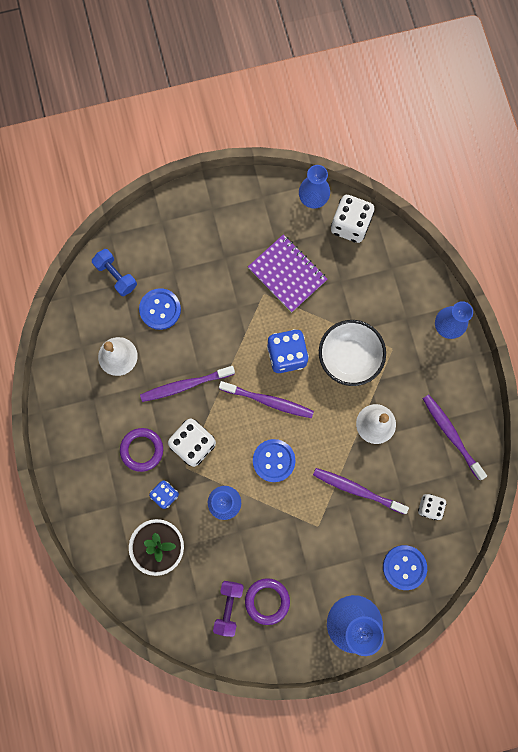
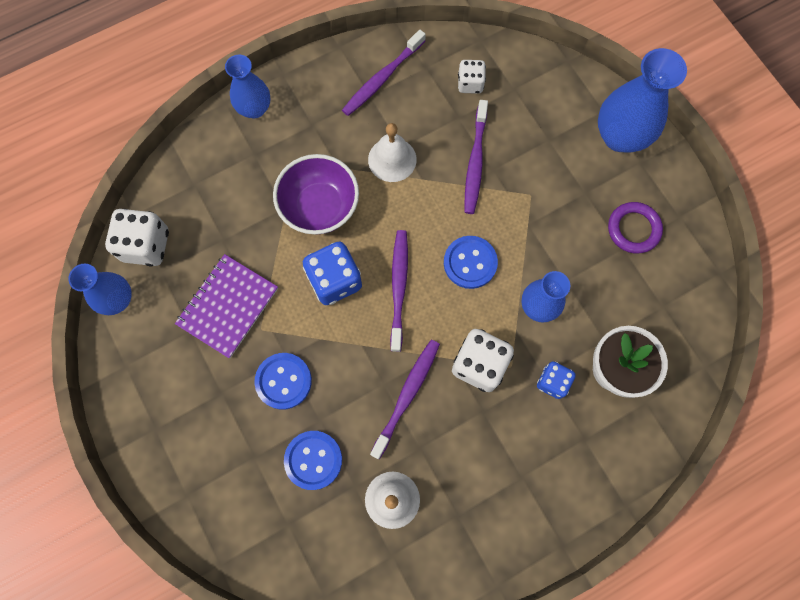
camera: 105 degrees left, 5 degrees down
(116, 275) = (279, 537): blue dumbbell -> none
(142, 450) = (506, 429): purple ring -> none
(185, 385) = (406, 396): purple toothbrush -> purple toothbrush turned 120 degrees counterclockwise
(229, 606) = (656, 270): purple dumbbell -> none
(349, 358) = (320, 207): white bowl -> purple bowl
(404, 567) = (544, 95): blue button -> blue button (283, 381)

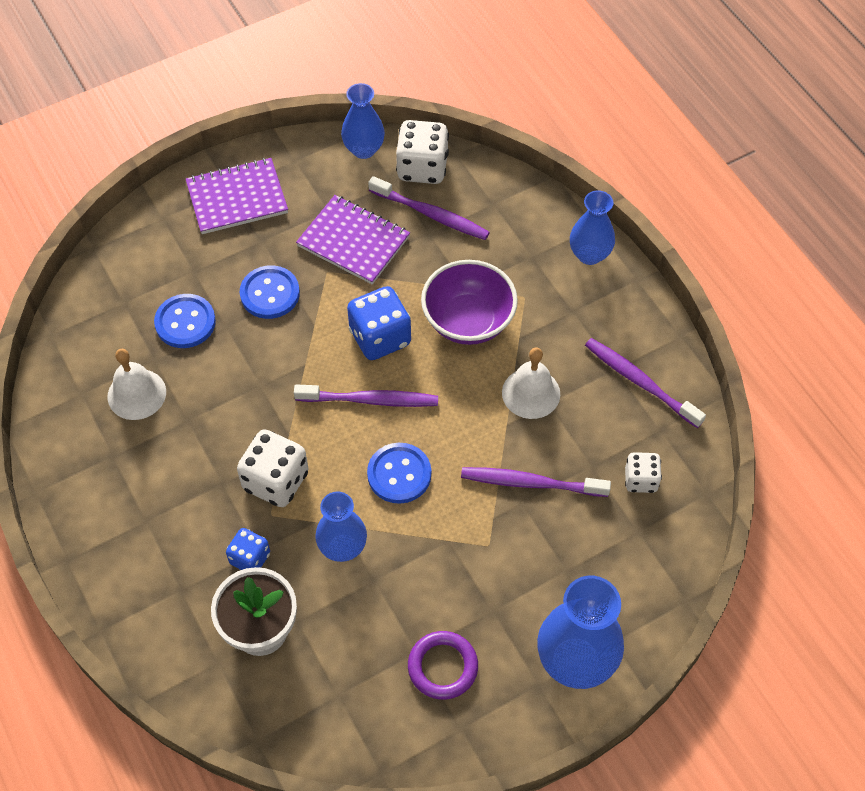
camera: 90 degrees right, 15 degrees down
(167, 420) = (237, 198): none -> purple notebook
(406, 396) = (245, 408): purple toothbrush -> purple toothbrush (430, 214)

